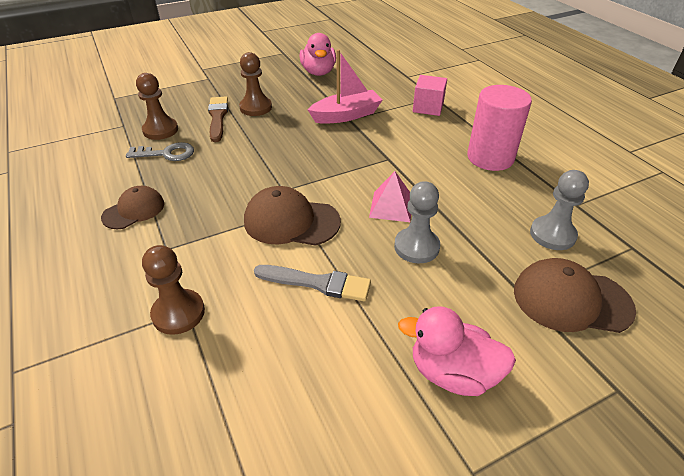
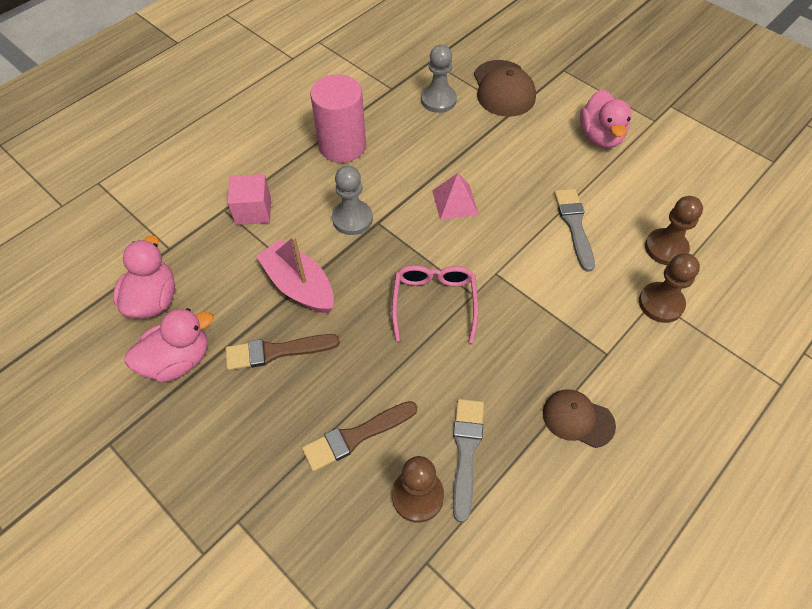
camera: 110 degrees left, 15 degrees up
(166, 153) = (466, 451): grey key -> grey brush
(256, 107) = (313, 399): brown pawn -> brown pawn (666, 248)
(290, 168) = (434, 302): none -> pink glasses
(291, 221) = (515, 269): brown cap -> none
(299, 101) = (276, 351): none -> brown brush
(368, 69) = (153, 299): none -> pink duck
(416, 247) = (498, 175): grey pawn -> grey pawn (352, 219)

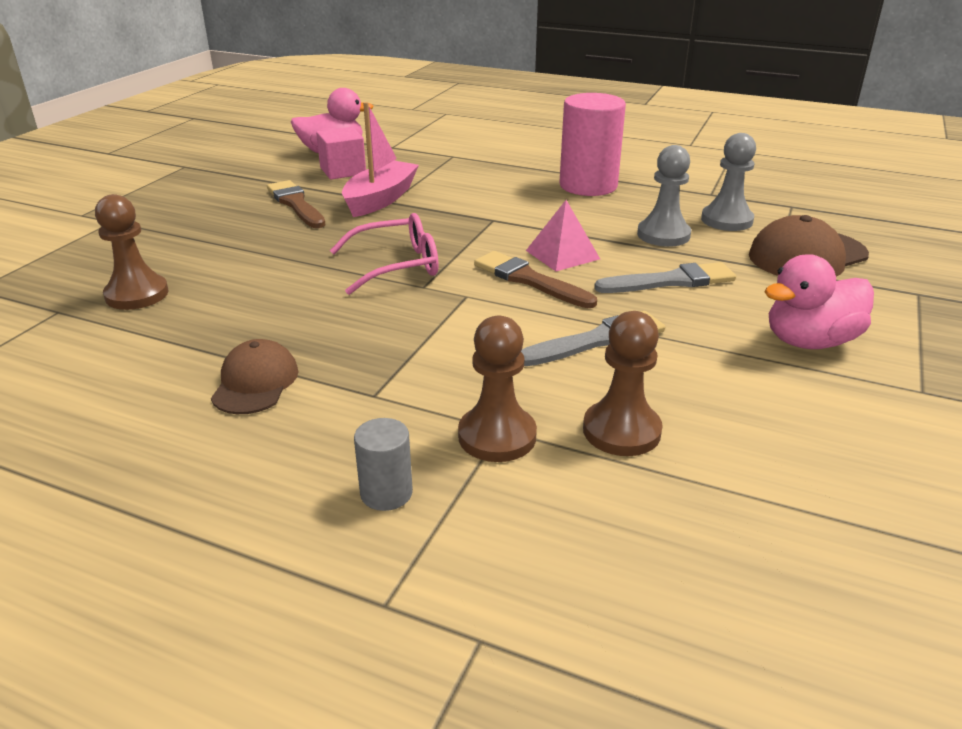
camera: 70 degrees right, 25 degrees down
(178, 360) = (272, 171): pink duck -> none
(253, 210) = (461, 166): pink cube -> pink cube (343, 171)
(352, 219) = (487, 207): grey pawn -> grey pawn (663, 235)
(356, 436) = (206, 253): brown brush -> brown brush (529, 280)
(466, 451) = (195, 313): grey brush -> grey brush (671, 281)
(702, 367) = (386, 493): none -> grey cylinder

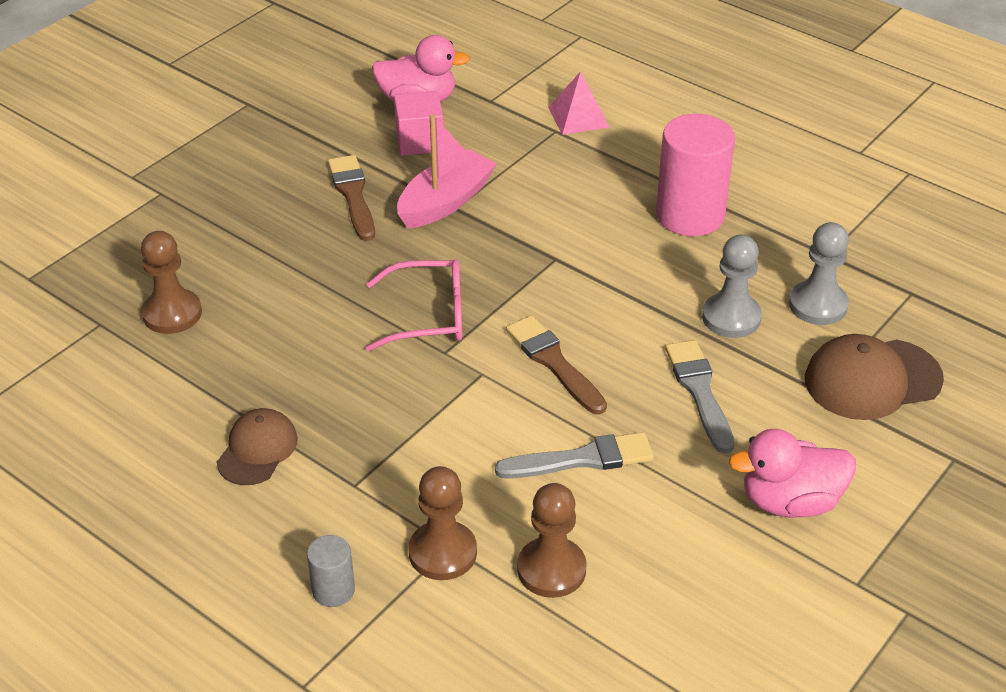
camera: 15 degrees right, 10 degrees up
(562, 254) = (605, 329): pink pyramid -> pink pyramid (578, 117)
(671, 281) = (699, 391): grey brush -> grey brush turned 105 degrees counterclockwise

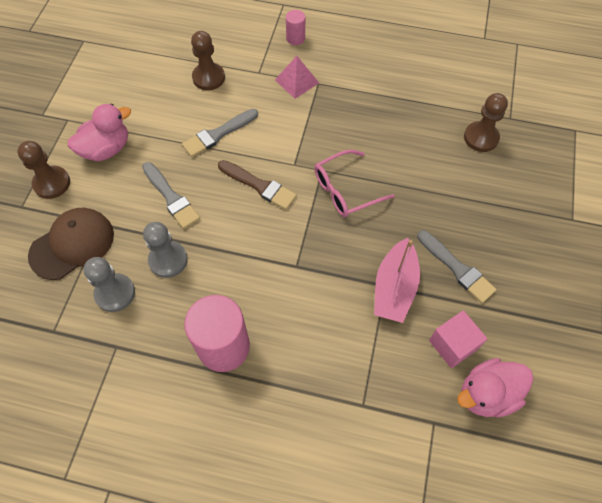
camera: 155 degrees right, 20 degrees up
(257, 450) = (374, 83): brown cap -> none
(333, 590) = (295, 38): grey cylinder -> pink cylinder
(353, 195) = (457, 268): brown brush -> grey brush
(442, 553) = (260, 68): brown pawn -> brown pawn (52, 183)
(578, 117) = (354, 433): pink pyramid -> pink pyramid (297, 81)

